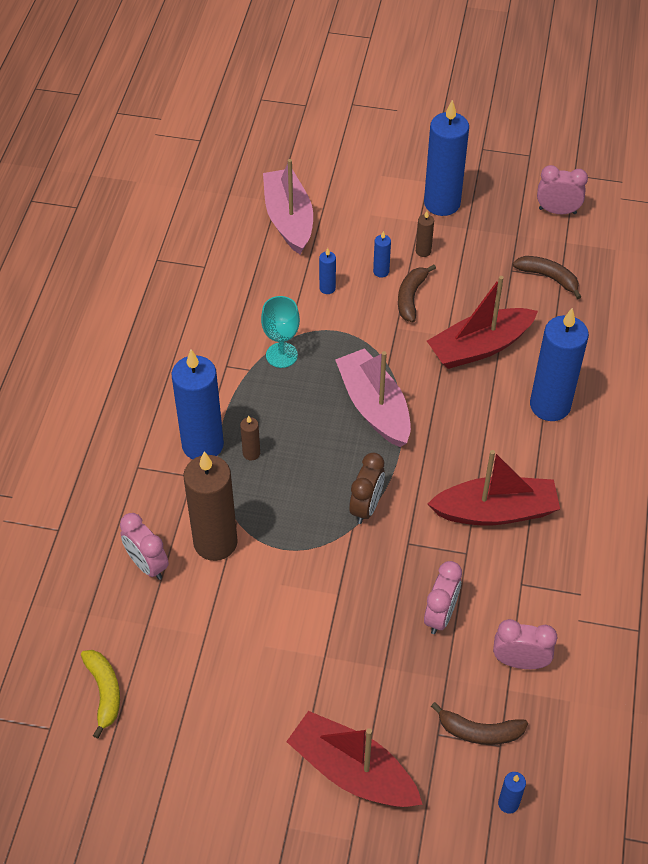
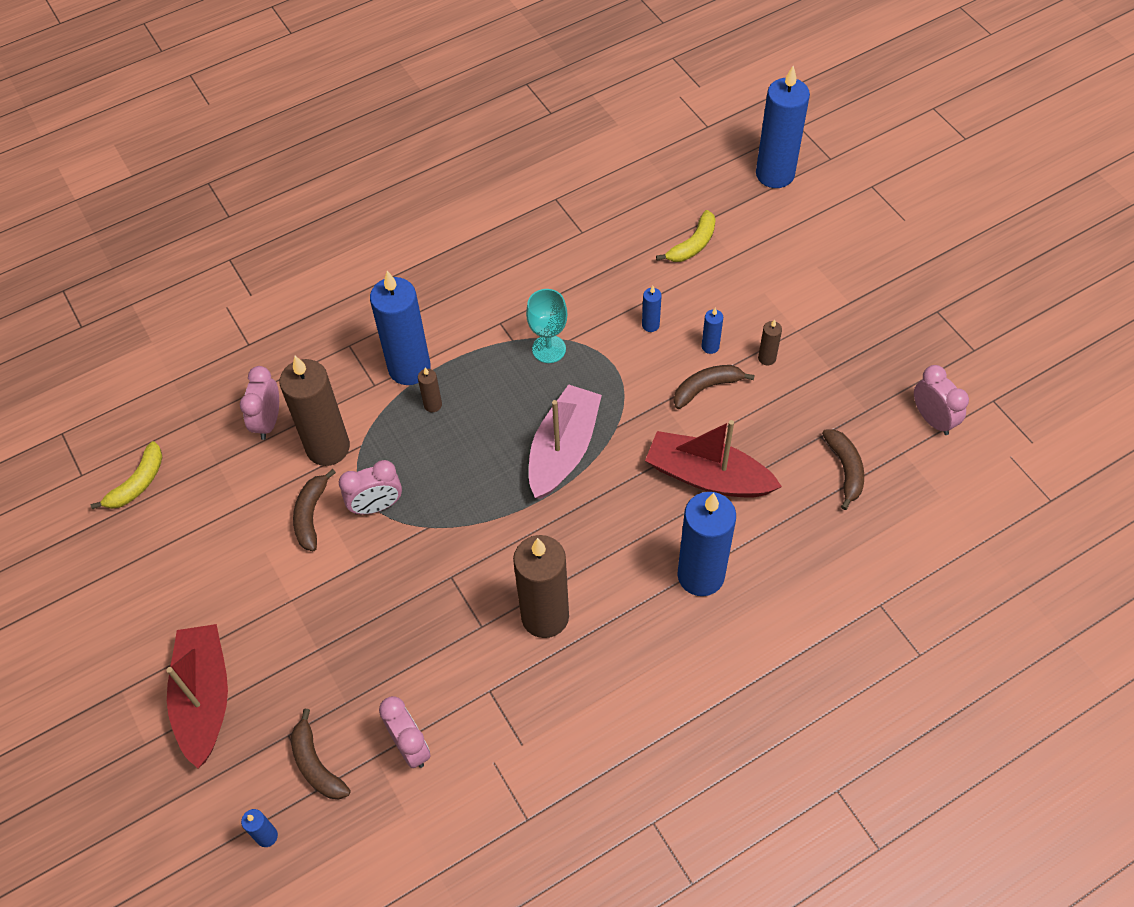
camera: 50 degrees right, 5 degrees up
(263, 593) = (311, 515): none -> brown banana
(288, 219) = (693, 245): pink boat -> yellow banana
(366, 507) = (457, 521): brown clock -> none
(440, 615) = (402, 653): pink clock -> pink clock (376, 506)
(442, 203) = (837, 330): blue candle -> blue candle (775, 174)
(495, 511) = (545, 616): red boat -> brown candle

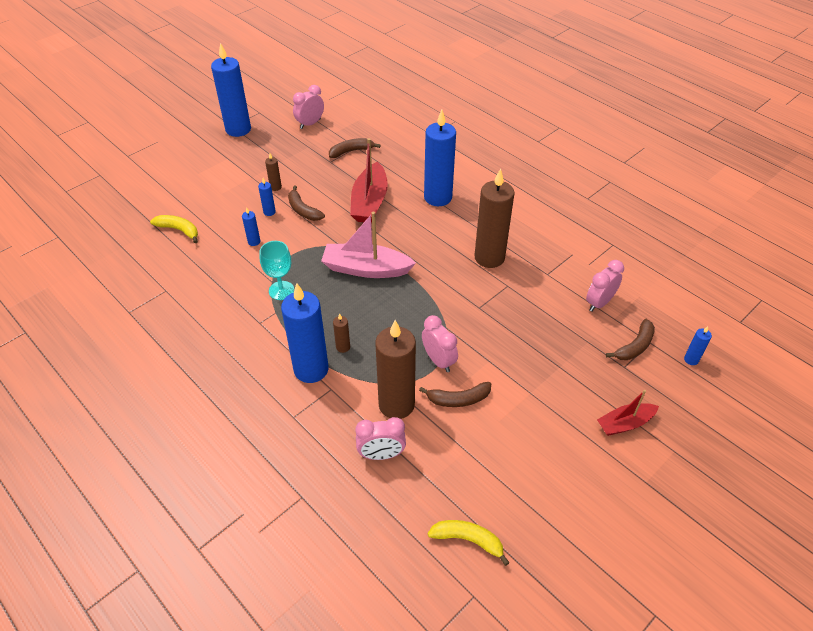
camera: 105 degrees left, 10 degrees down
(204, 698) = (625, 424): red boat -> red boat, size x0.60
(775, 174) = (112, 198): blue candle -> blue candle (238, 129)

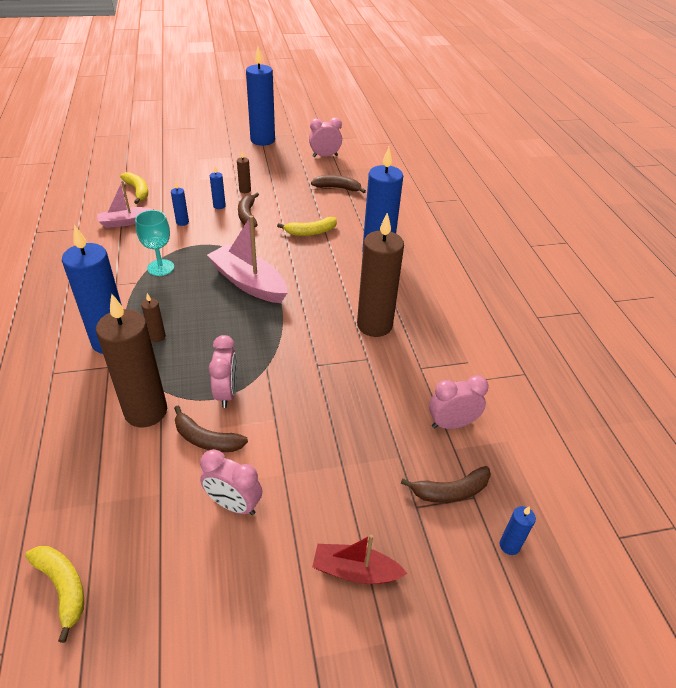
camera: 30 degrees right, 5 degrees down
(202, 264) = (125, 222): none -> pink boat
(369, 202) = (310, 232): red boat -> yellow banana
(381, 454) = (82, 449): pink clock -> pink clock (234, 504)

